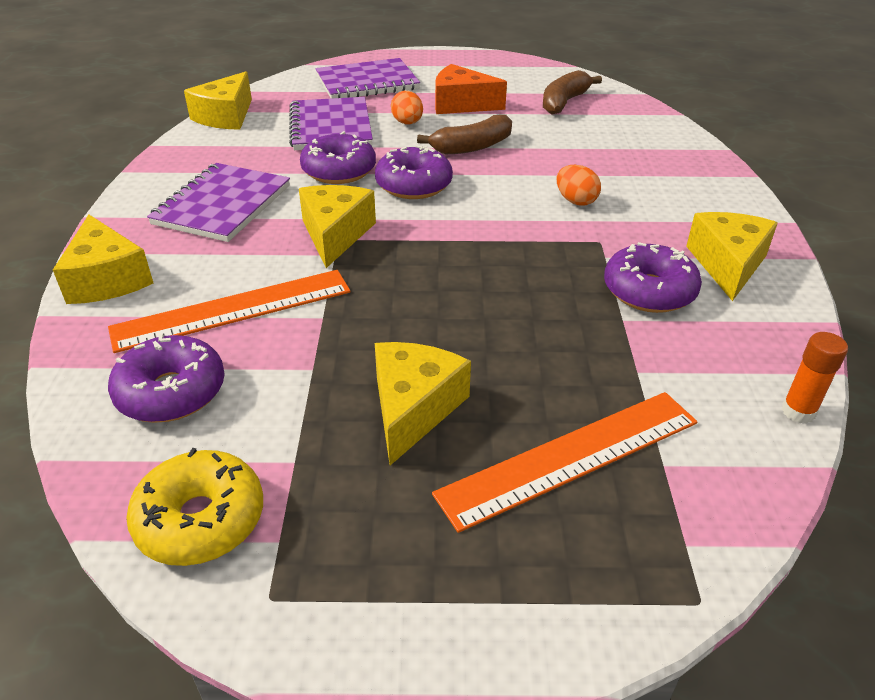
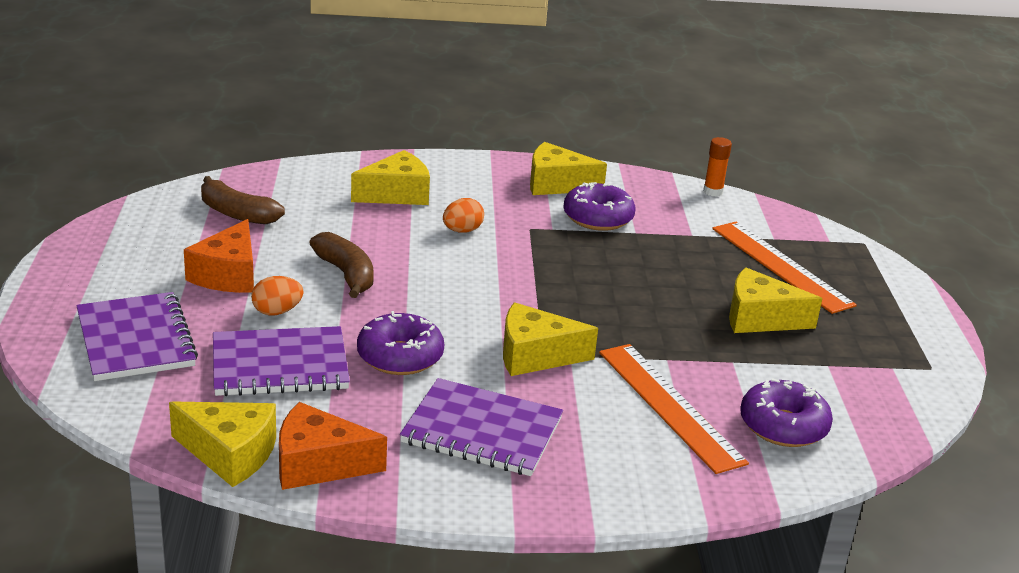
camera: 95 degrees left, 10 degrees down
(107, 279) = (639, 490): yellow cheese -> yellow cheese (396, 194)
(200, 519) = (892, 398): yellow donut -> none
(203, 143) = (318, 464): none -> orange cheese
(414, 185) = (433, 311): purple donut -> none

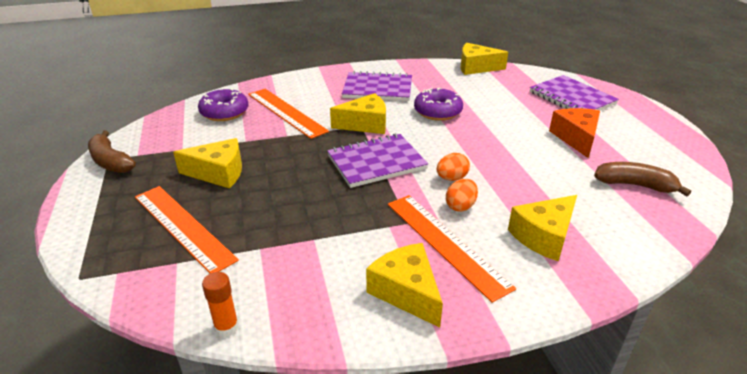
camera: 170 degrees right, 5 degrees up
(277, 311) = (523, 122): orange egg -> orange egg (451, 178)
(280, 365) = (492, 99): purple notebook -> purple notebook (376, 162)
(318, 464) = (439, 69): orange cheese -> none
(346, 274) = (509, 152): brown banana -> brown banana (110, 161)
(500, 206) = (445, 243): none -> orange ruler
(556, 184) = (406, 292): yellow cheese -> yellow cheese turned 120 degrees counterclockwise
(598, 218) = (351, 249): purple donut -> none

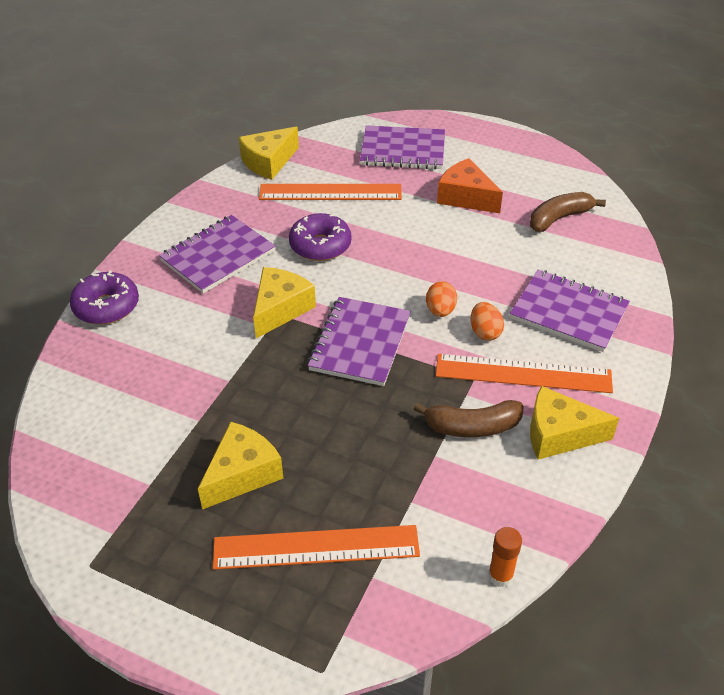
camera: 50 degrees left, 10 degrees up
(110, 161) = (98, 565): brown banana -> brown banana (472, 427)
(224, 112) = (106, 407): purple donut -> purple donut (106, 306)
(286, 112) = (175, 355): orange ruler -> orange ruler (330, 192)
(544, 236) = (568, 312): yellow cheese -> purple notebook

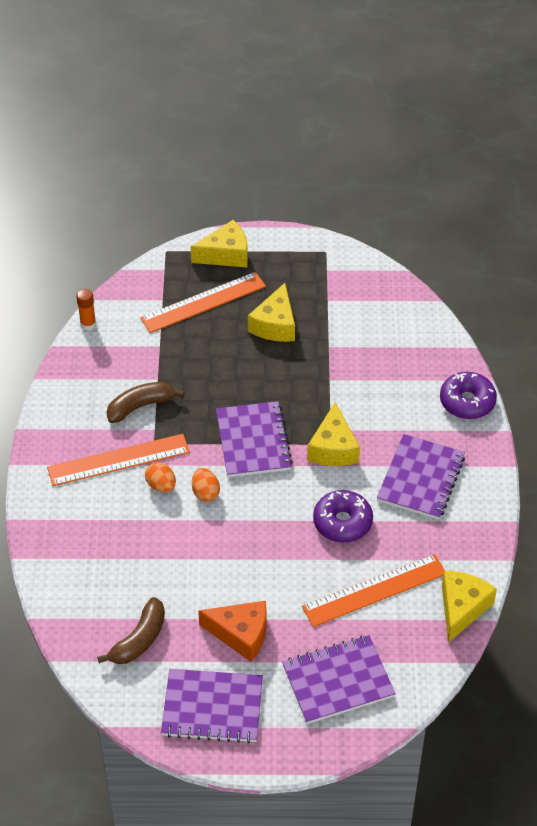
camera: 155 degrees right, 5 degrees up
(559, 434) = (78, 422): yellow cheese -> yellow cheese (226, 254)
(568, 312) = (99, 529): purple notebook -> purple notebook (212, 707)

